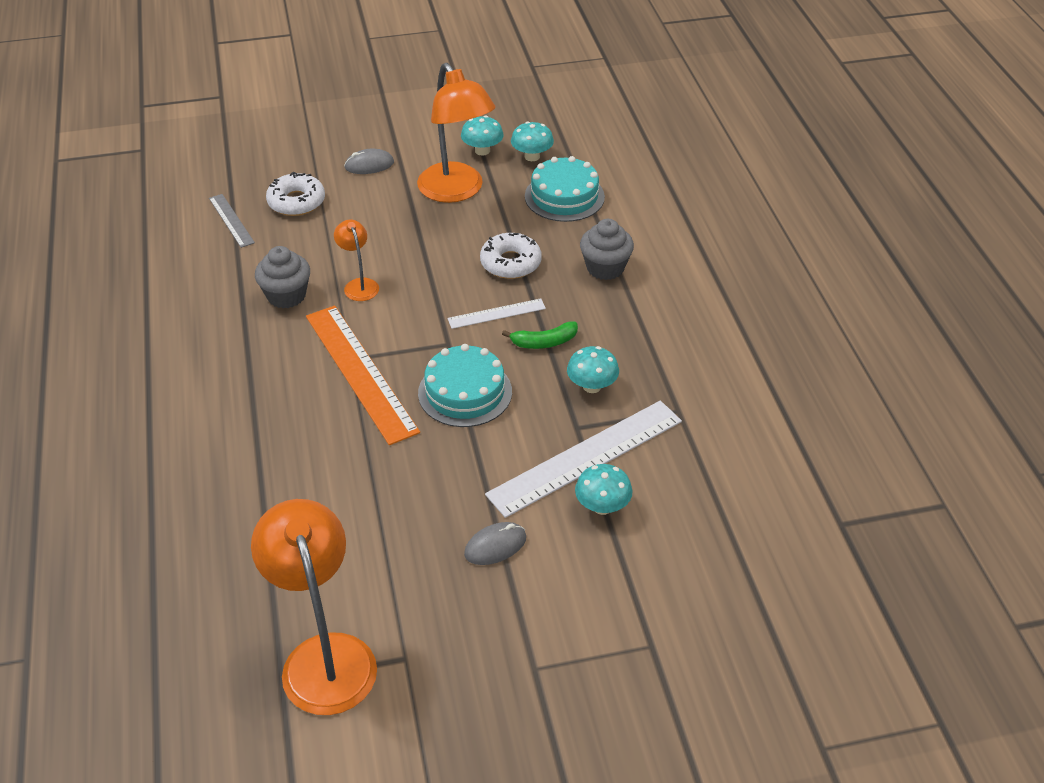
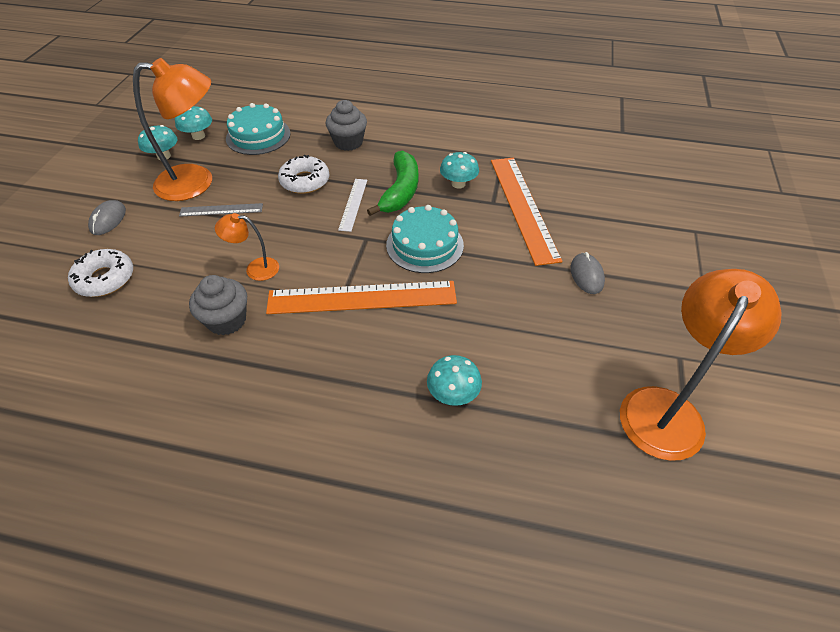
camera: 65 degrees left, 5 degrees up
(231, 220) = (79, 333): grey ruler -> grey ruler (221, 210)
(324, 656) = (667, 409): orange lamp -> orange lamp turned 120 degrees clockwise
(544, 342) = (400, 191): green banana -> green banana, size x1.65
(585, 457) = (523, 207): white ruler -> orange ruler
(602, 506) = (571, 214): turquoise mushroom -> turquoise mushroom (453, 394)

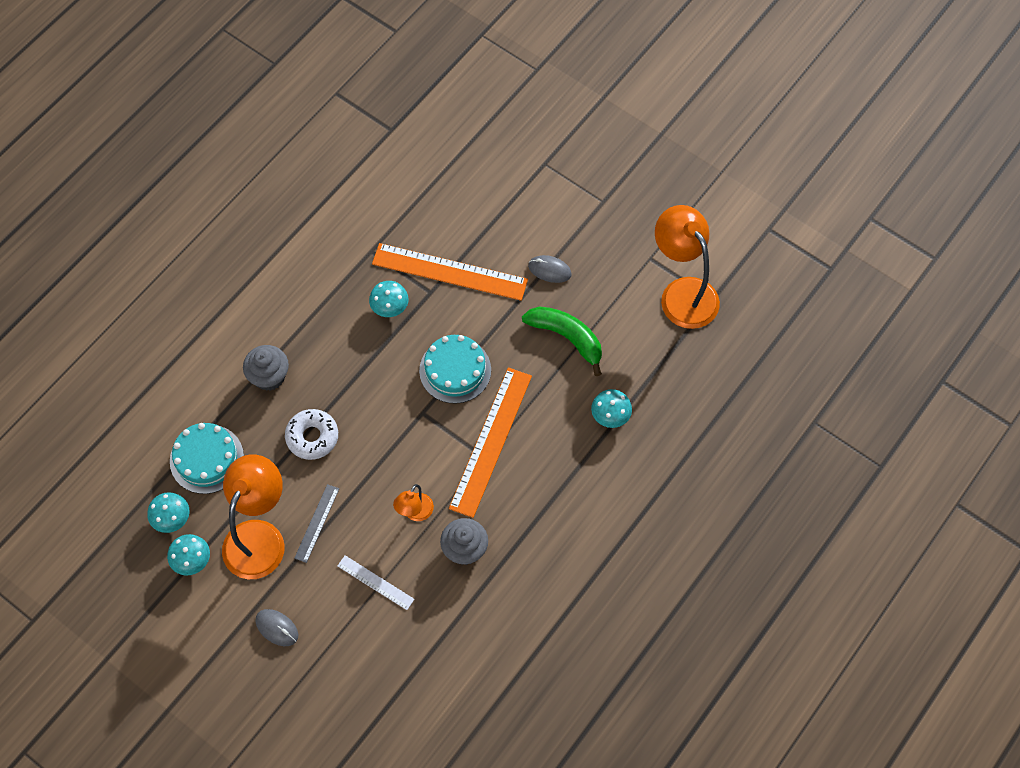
camera: 65 degrees left, 15 degrees up
(105, 279) = (364, 639): white donut -> none
(353, 204) = (370, 406): white ruler -> white ruler (375, 582)
(400, 191) = (373, 360): green banana -> green banana (567, 338)

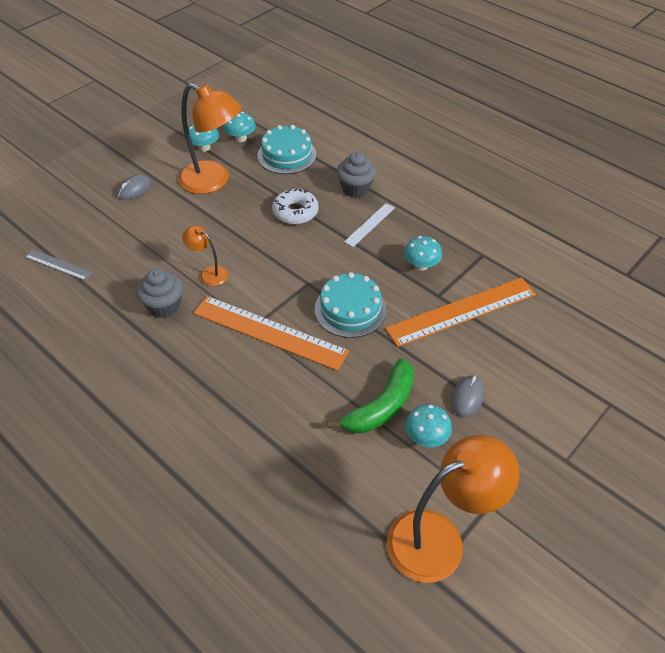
camera: 95 degrees right, 15 degrees down
(317, 523) = (216, 213): grey ruler -> grey ruler (58, 264)
(375, 582) = (152, 246): white ruler -> white ruler (370, 224)
(449, 272) = (461, 311): orange ruler -> orange ruler turned 45 degrees clockwise
(610, 416) = (281, 439): turquoise mushroom -> turquoise mushroom (426, 437)

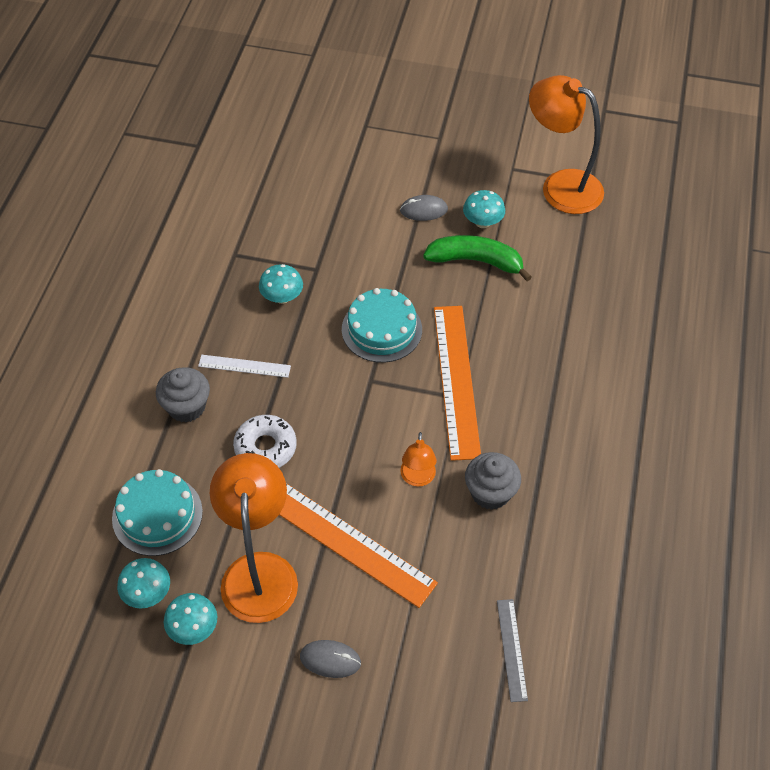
camera: 120 degrees left, 5 degrees up
(461, 311) = (325, 245): orange ruler -> orange ruler (345, 541)

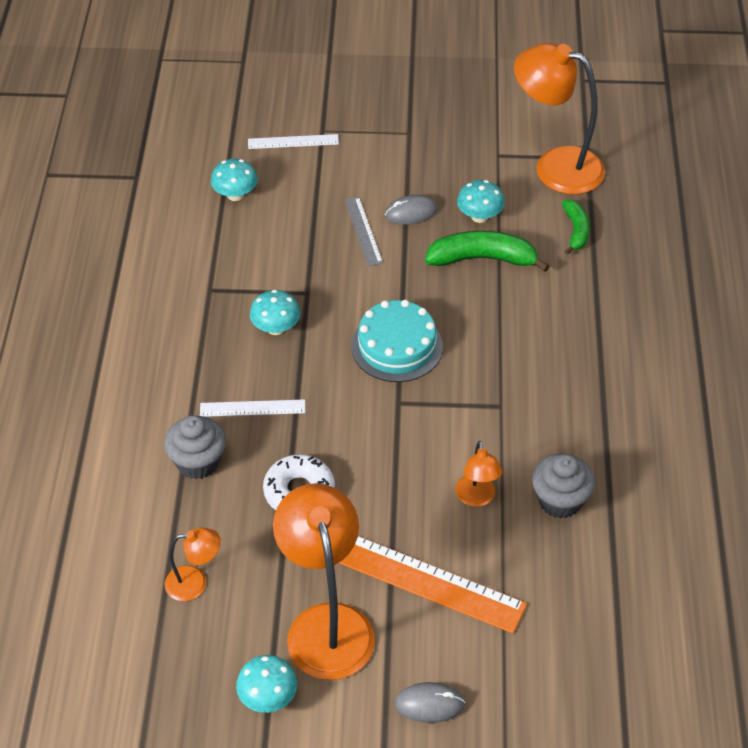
camera: 10 degrees left, 5 degrees down
(147, 593) = (206, 668): turquoise mushroom -> turquoise mushroom (235, 195)
(157, 515) = (195, 583): turquoise cake -> orange lamp
(338, 132) = (293, 141): none -> white ruler
(456, 380) = (493, 388): orange ruler -> none
(511, 649) = (624, 660): grey ruler -> grey ruler (363, 231)
(564, 247) = (576, 231): none -> green banana

